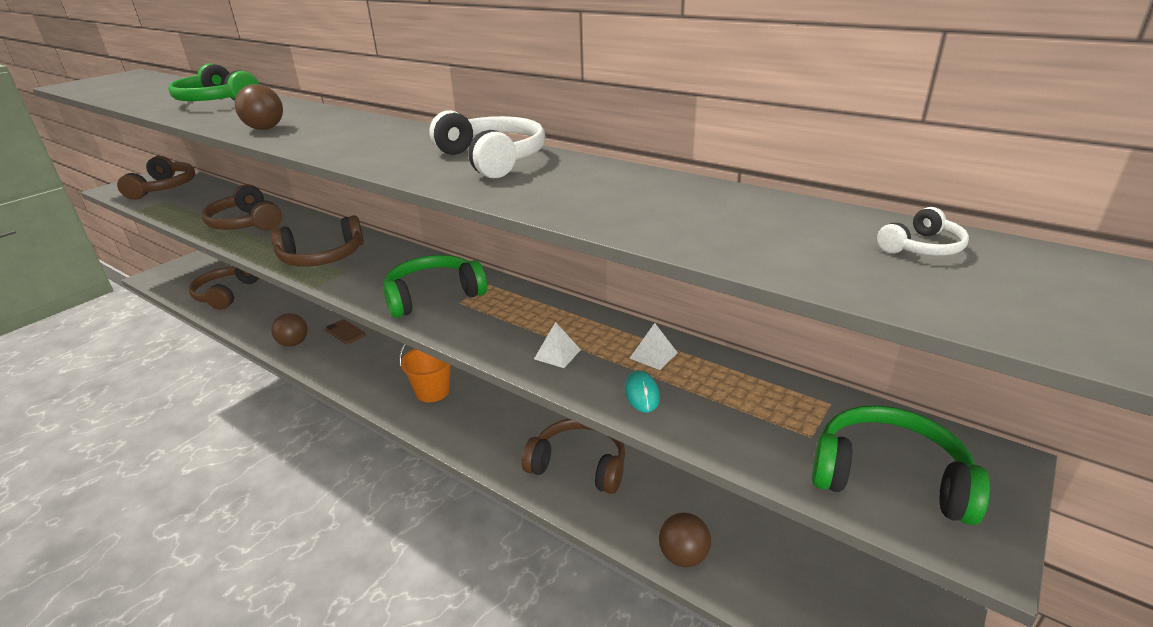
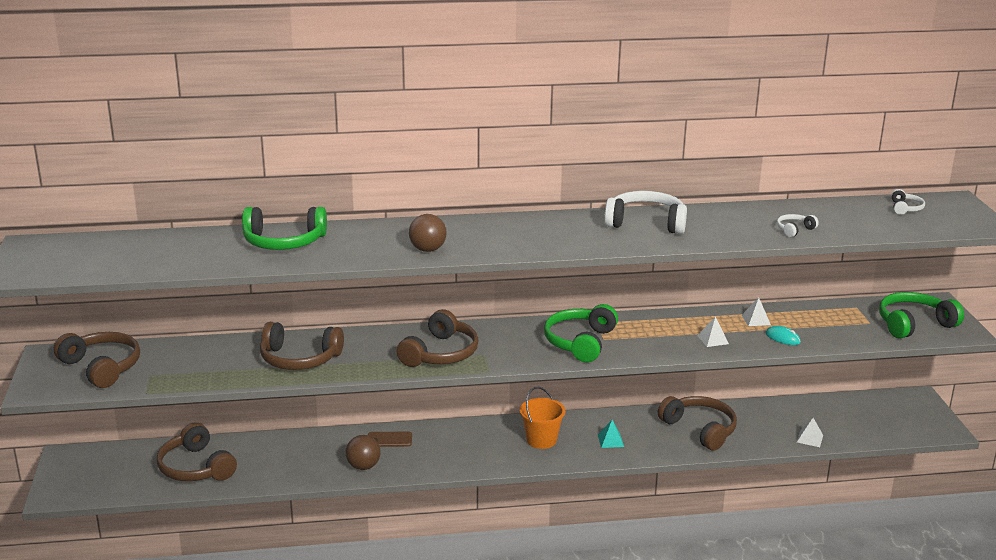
camera: 45 degrees left, 5 degrees down
(481, 425) = (610, 440): none -> turquoise pyramid
(579, 465) = (700, 429): brown headphones -> brown headphones turned 75 degrees clockwise
(644, 218) = (794, 230): none -> white headphones
(683, 556) = (810, 438): brown ball -> white pyramid

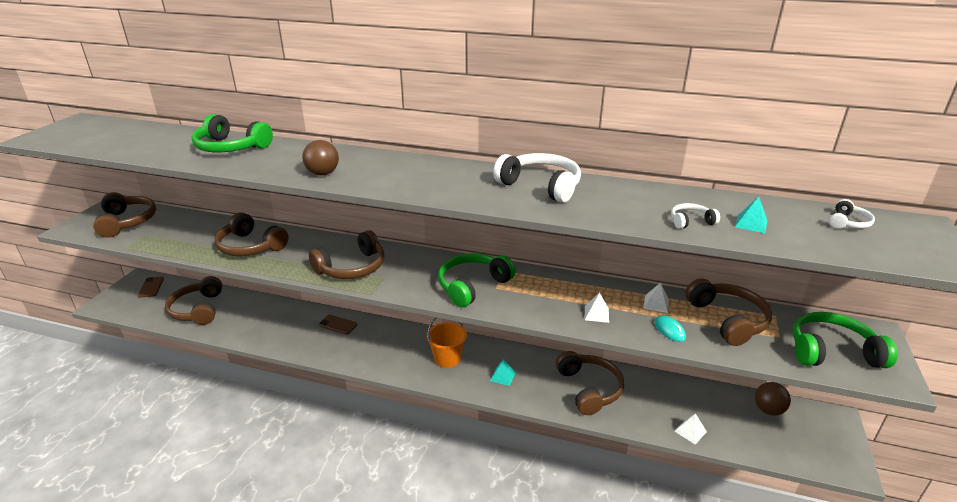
camera: 25 degrees right, 5 degrees up
(98, 460) = (151, 287): none -> brown phone
(363, 466) = (300, 342): brown ball -> brown ball (768, 410)
(822, 319) = (727, 320): none -> brown headphones
(839, 223) = (751, 224): none -> turquoise pyramid

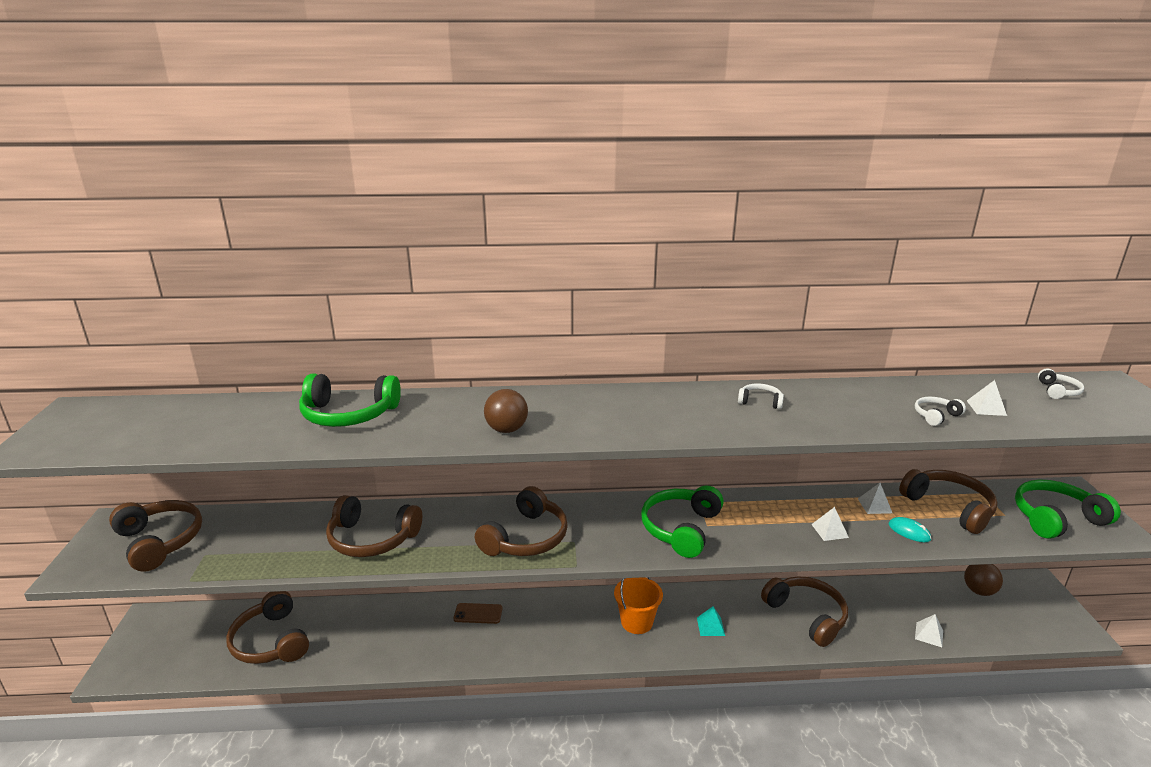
camera: 20 degrees left, 5 degrees down
(151, 287) = (177, 626): brown phone -> none
(541, 186) = (760, 402): white headphones -> white headphones, size x0.48
(751, 224) = (986, 408): turquoise pyramid -> white pyramid

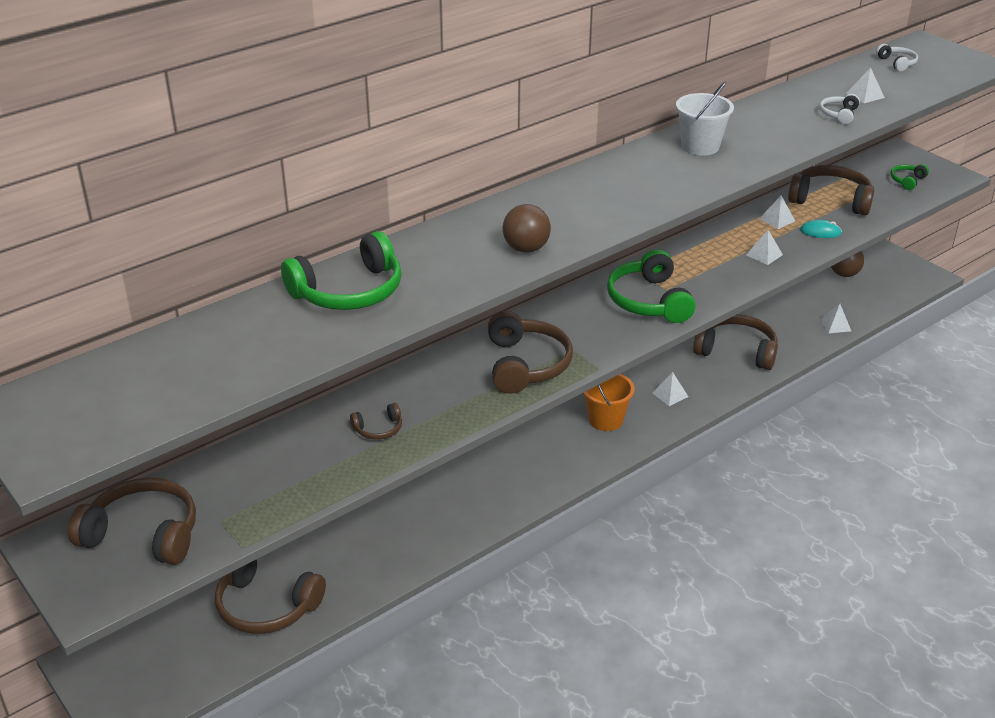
camera: 35 degrees left, 10 degrees up
(372, 539) = (378, 429): brown headphones -> brown headphones, size x0.48
(478, 613) = (453, 480): brown phone -> none
(710, 626) = (670, 394): turquoise pyramid -> white pyramid
(760, 402) = (700, 146): white headphones -> white bucket
(1056, 518) = (907, 181): green headphones -> green headphones, size x0.48

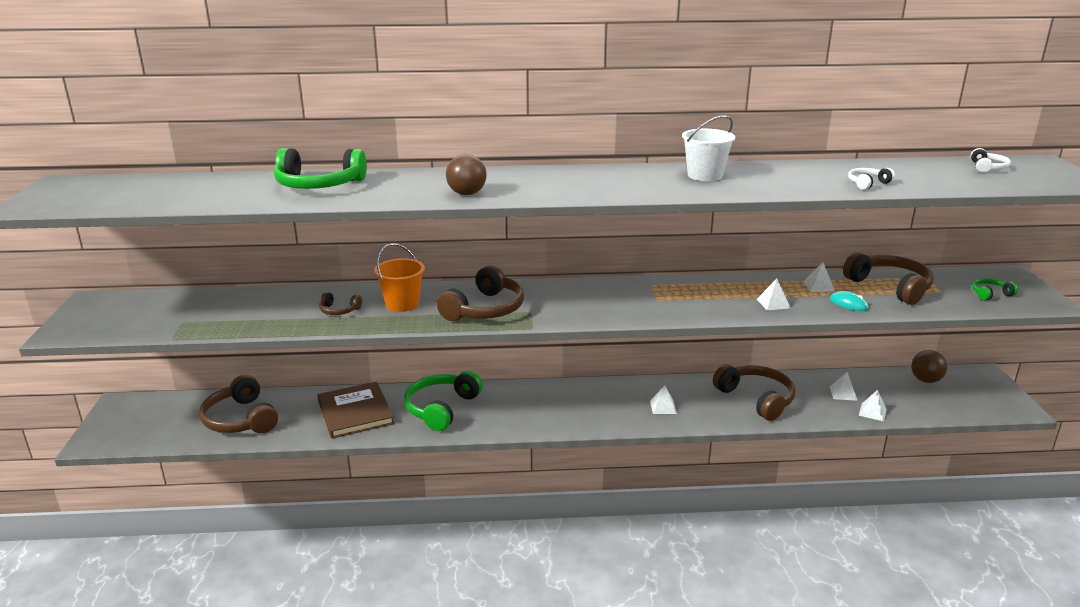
camera: 35 degrees right, 10 degrees down
(143, 534) = (138, 313): brown headphones -> none
(385, 537) = (355, 412): none -> brown book
(605, 419) = (592, 404): orange bucket -> orange bucket (402, 304)
(649, 301) = (632, 302): green headphones -> green headphones (441, 408)
(865, 95) = (916, 178): white pyramid -> white pyramid (843, 393)

